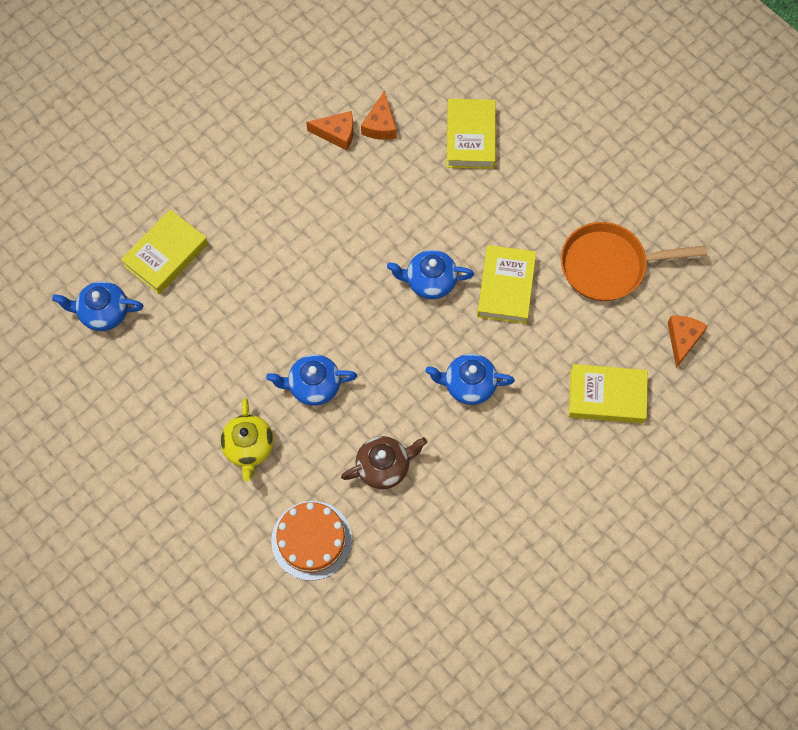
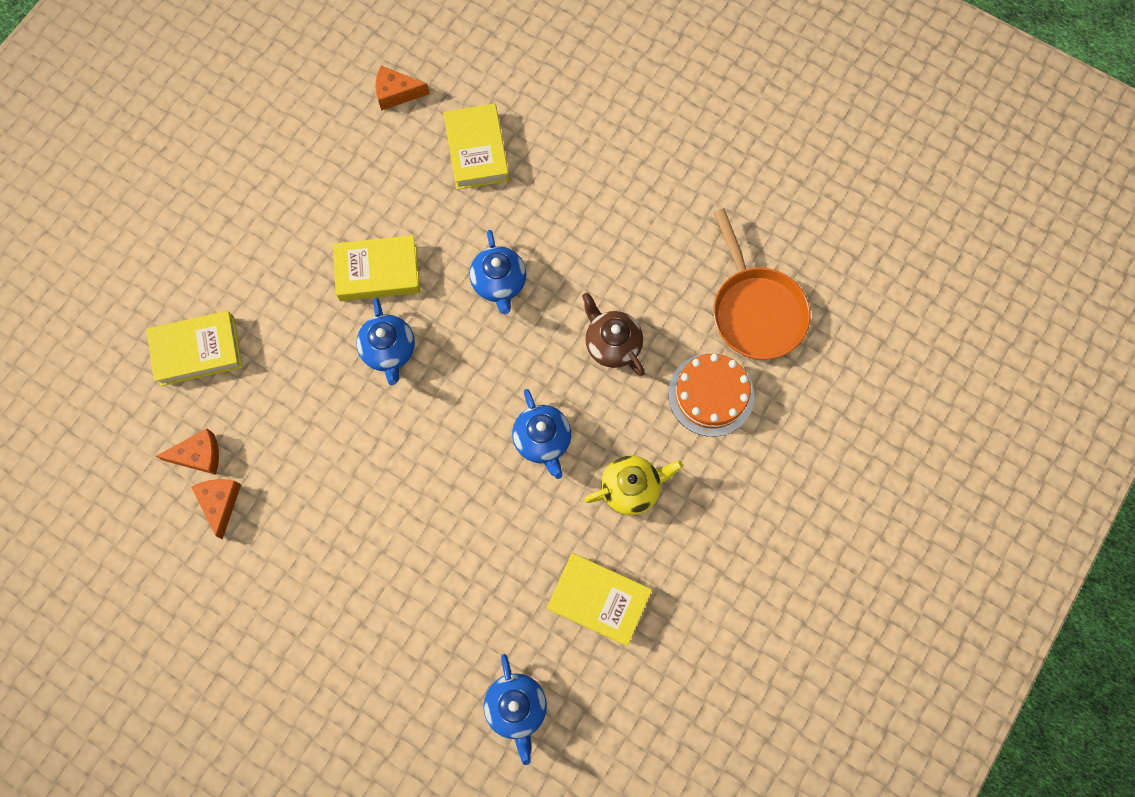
camera: 105 degrees left, 5 degrees up
(166, 255) = (424, 657): yellow book -> yellow book (599, 600)
(609, 265) = (328, 176): orange pan -> orange pan (755, 310)

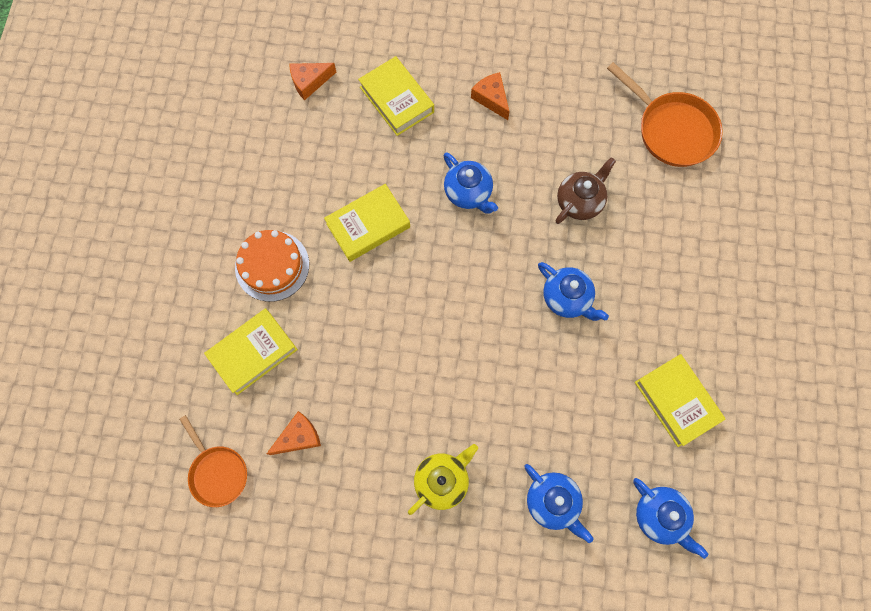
camera: 25 degrees left, 0 degrees up
(104, 453) = (217, 472): none -> orange pan
(220, 503) = (336, 467): orange cheese -> orange cheese (491, 98)
(389, 350) = (410, 283): blue teapot -> blue teapot (552, 502)
(599, 600) = (676, 401): yellow book -> yellow book turned 60 degrees clockwise
(612, 344) = (579, 201): brown teapot -> brown teapot turned 105 degrees clockwise
(631, 488) = (653, 304): yellow teapot -> yellow teapot (442, 480)
(711, 394) = (673, 207): orange cake -> orange cake (272, 266)

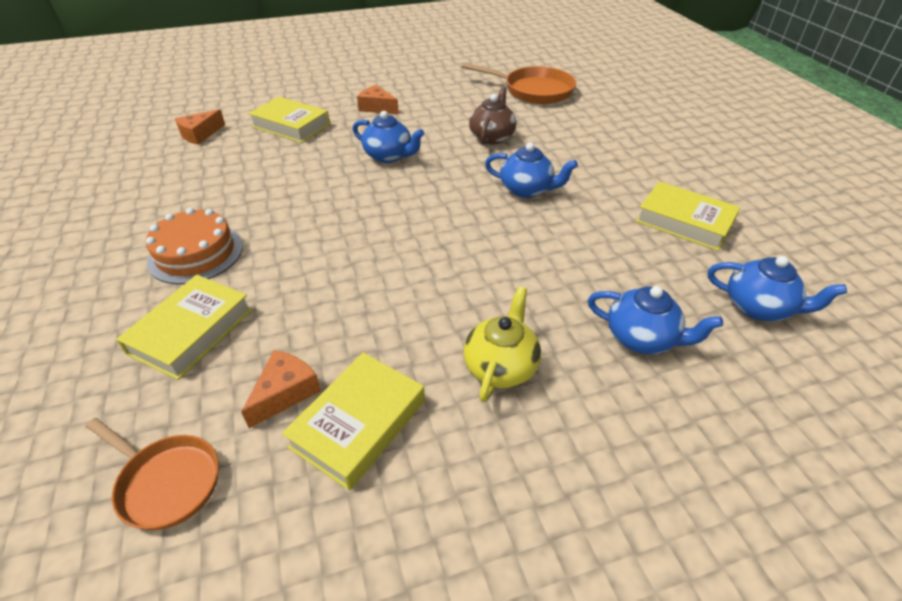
camera: 25 degrees left, 30 degrees down
(368, 225) = (298, 198): yellow book -> yellow book (358, 423)

